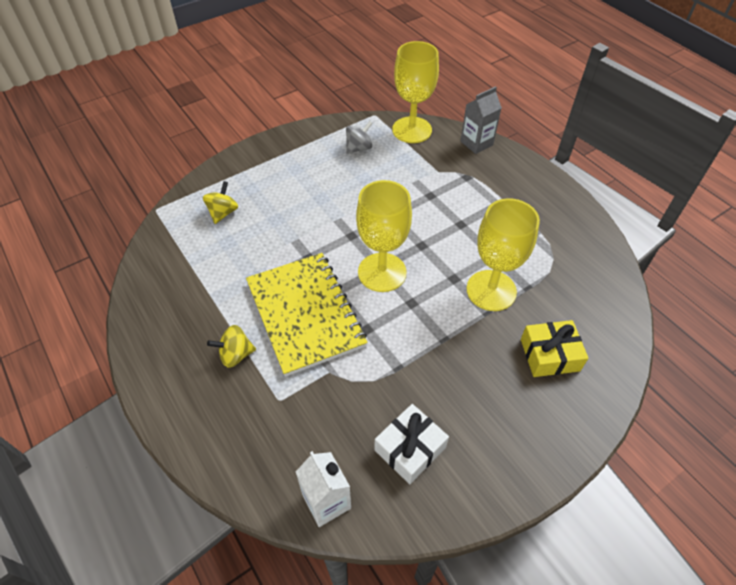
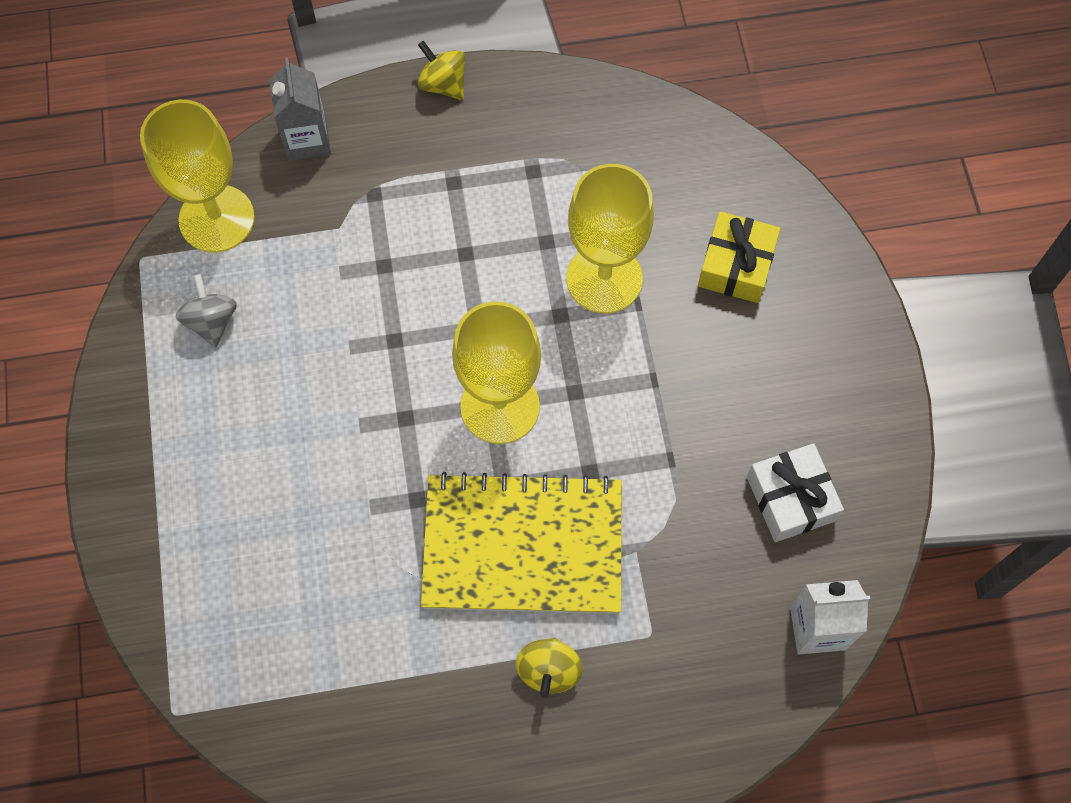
camera: 65 degrees left, 15 degrees up
(223, 212) = (245, 600): yellow spinning top -> yellow spinning top (443, 84)

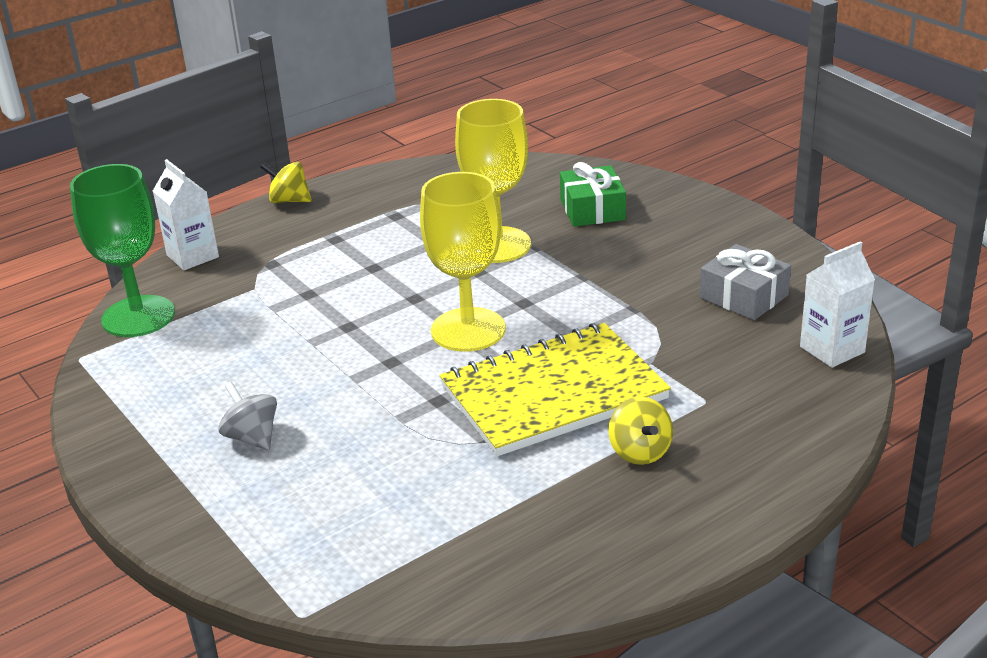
camera: 25 degrees left, 35 degrees down
(211, 321) = (171, 369): grey spinning top -> grey spinning top (252, 437)
(216, 219) = (138, 316): yellow goblet -> green goblet
(307, 140) = (192, 256): grey carton -> white carton
(736, 265) = (592, 209): yellow gift -> green gift
(790, 498) = (743, 296): white gift -> grey gift

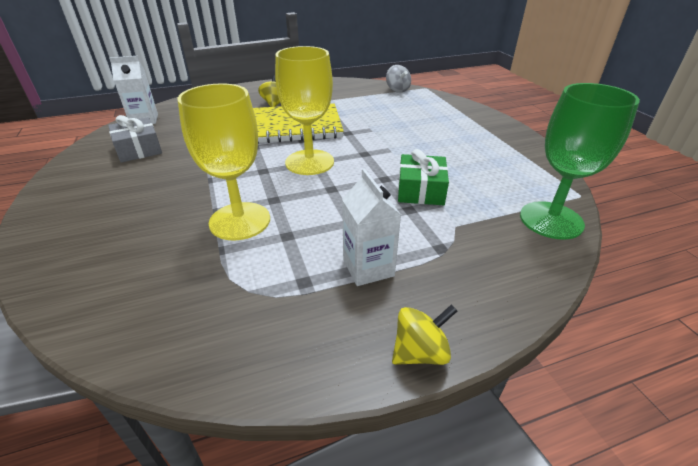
camera: 165 degrees left, 5 degrees up
(192, 256) = (525, 279): white carton -> white carton (368, 268)
(252, 437) = (448, 135): grey spinning top -> grey spinning top (397, 90)
(289, 200) = (420, 352): yellow spinning top -> yellow spinning top turned 60 degrees counterclockwise
(592, 209) = (127, 240): green gift -> green gift (420, 190)

